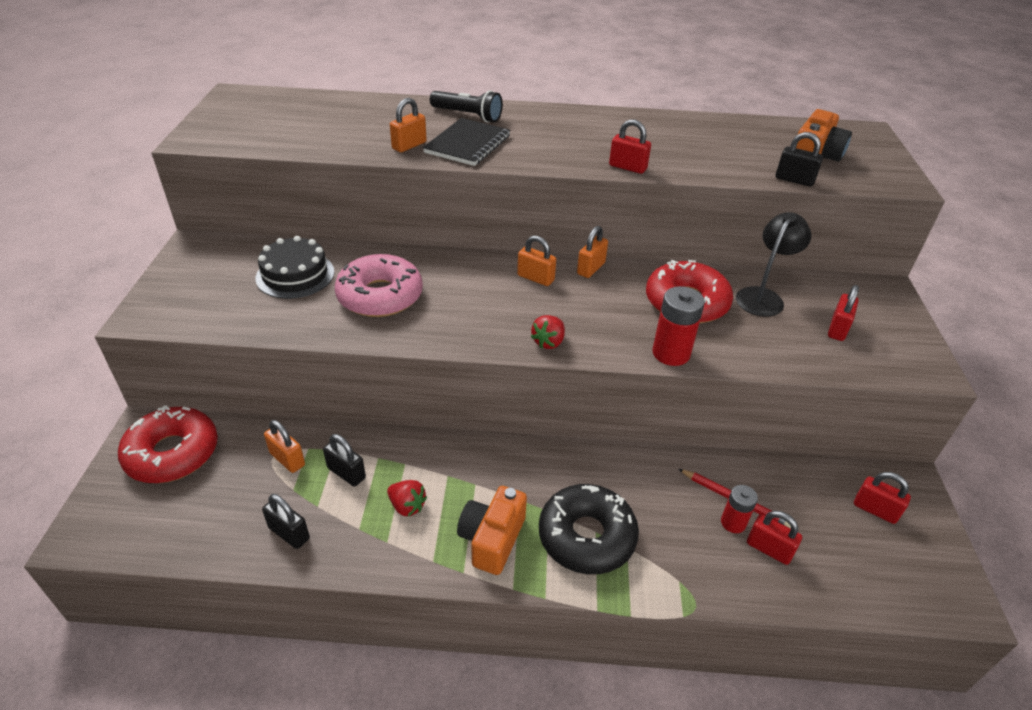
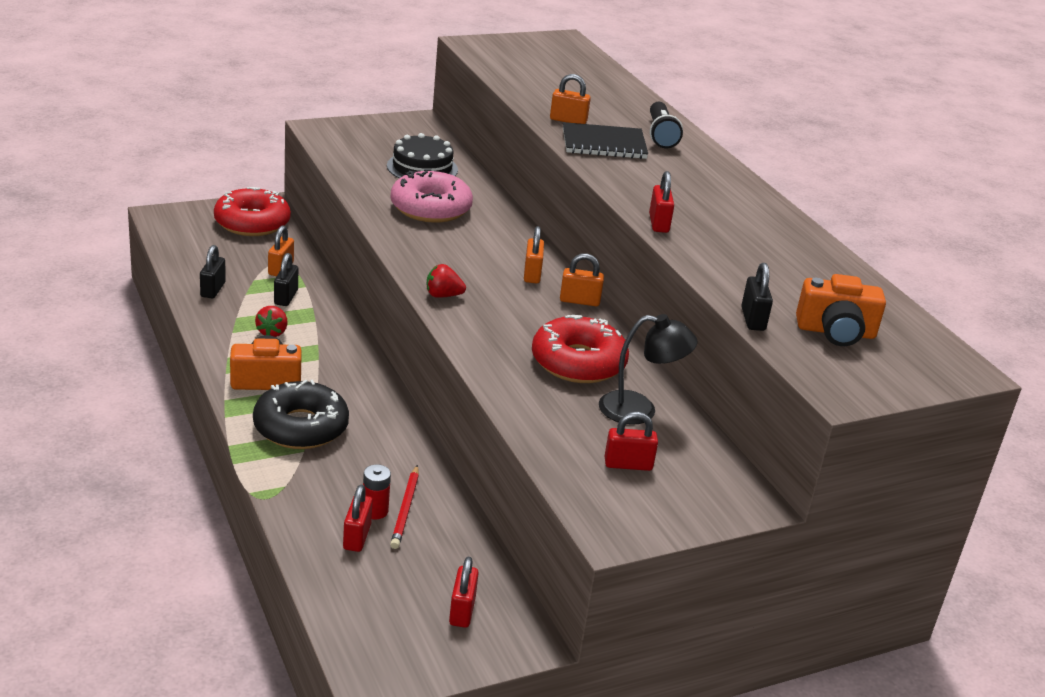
camera: 60 degrees right, 10 degrees down
(671, 353) = (486, 361): red battery -> none

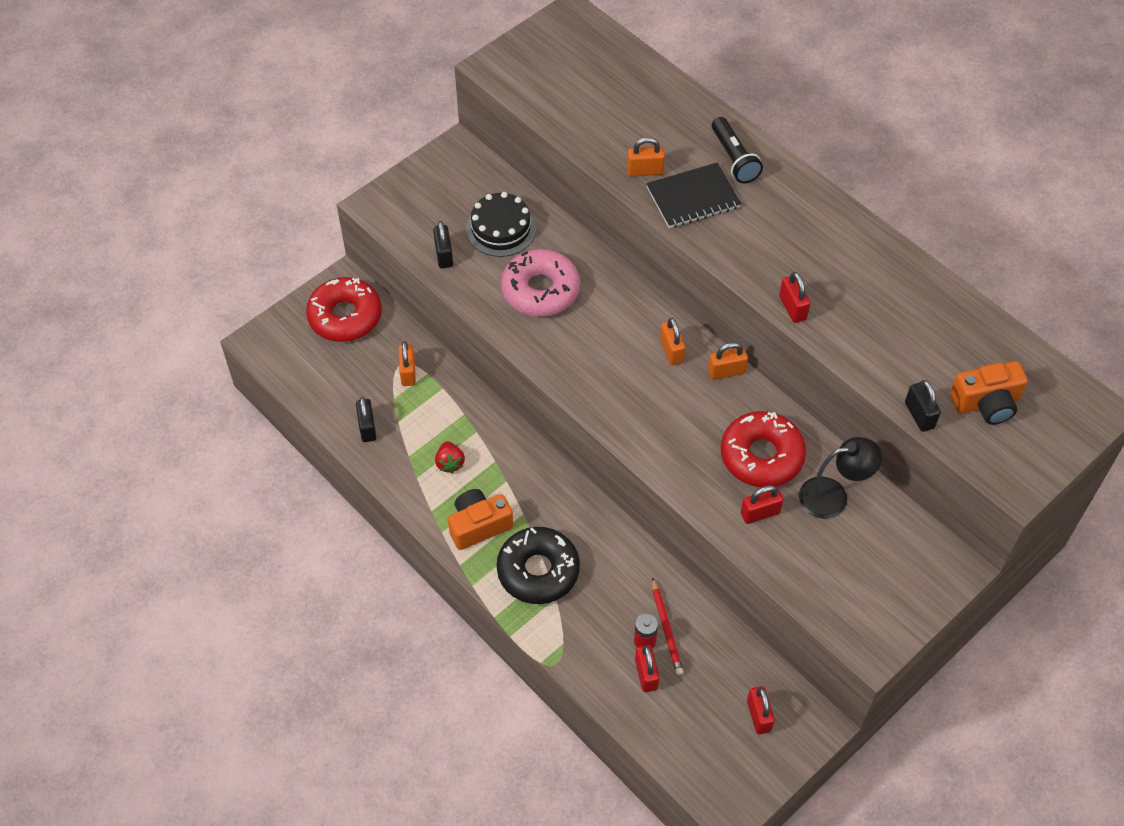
camera: 15 degrees left, 25 degrees up
(286, 297) = (434, 410): black padlock -> black padlock (444, 255)
(443, 295) = (614, 415): red strawberry -> none
(628, 464) = (852, 565): red padlock -> red padlock (760, 513)

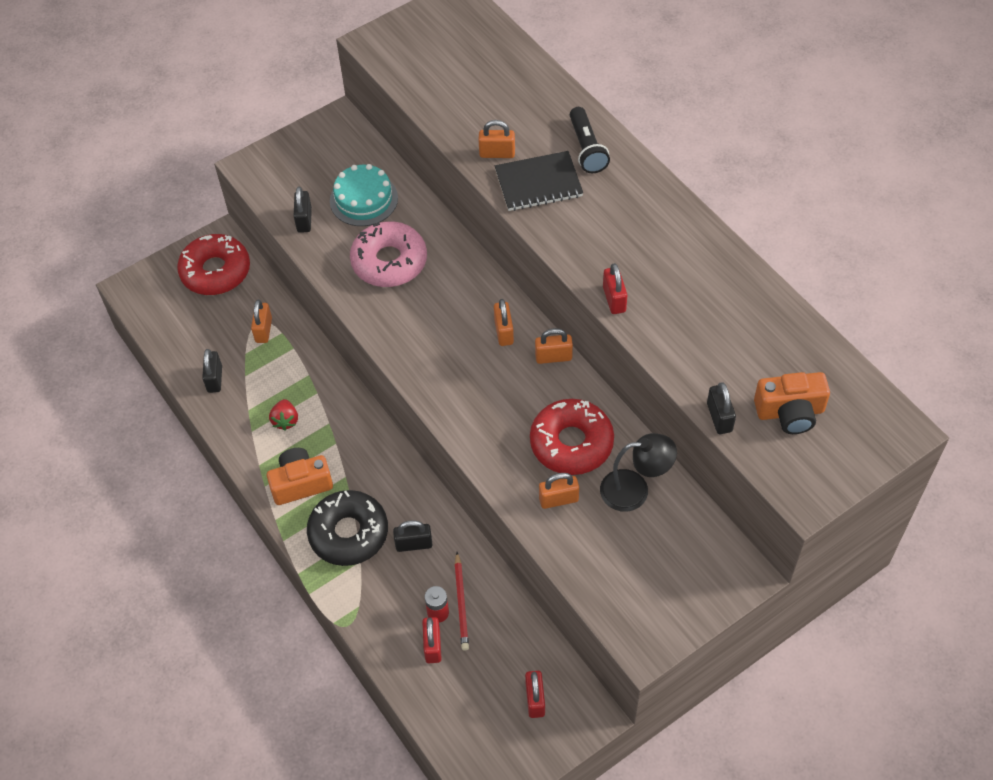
camera: 10 degrees right, 0 degrees up
(501, 229) = (363, 199): black cake -> turquoise cake
(606, 575) = (414, 544): none -> black padlock
(760, 513) = (558, 499): red padlock -> orange padlock

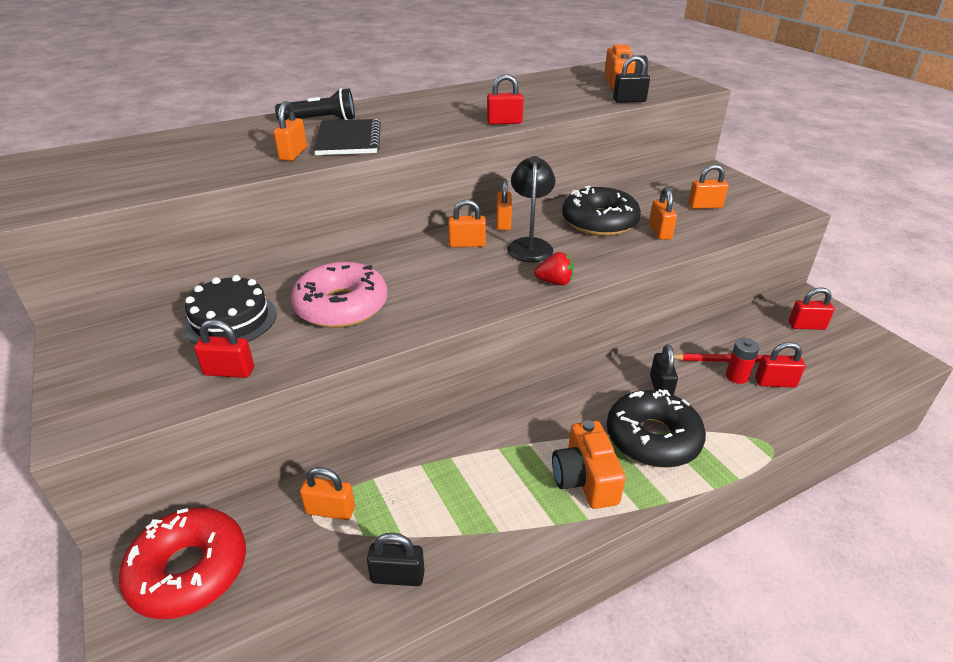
camera: 85 degrees left, 20 degrees down
(285, 420) = (487, 491): red strawberry -> red strawberry (555, 282)
(304, 220) = (229, 371): black padlock -> red padlock
(363, 199) = (231, 320): turquoise cake -> black cake
(571, 443) = (599, 222): red donut -> black donut
(632, 551) = (705, 206): none -> orange padlock
(635, 490) = (645, 200): black lamp -> black lamp (530, 245)

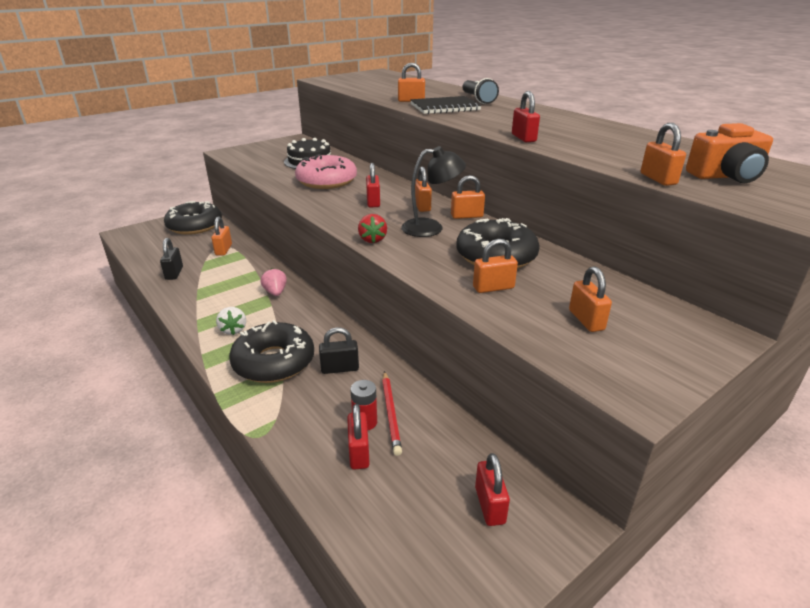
camera: 80 degrees right, 5 degrees down
(189, 570) = (195, 226): red donut -> black donut
(229, 371) = (263, 168): red padlock -> red padlock (373, 202)
(494, 439) = (275, 292): none -> pink strawberry
(585, 479) = (233, 330): orange camera -> white strawberry
(629, 101) = (658, 179): black padlock -> orange padlock

